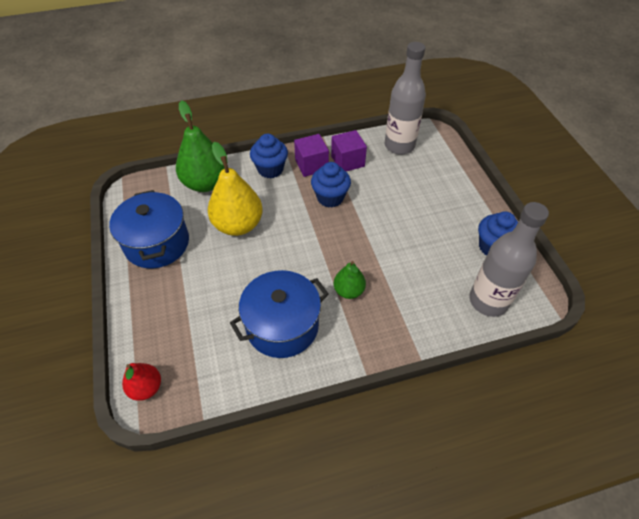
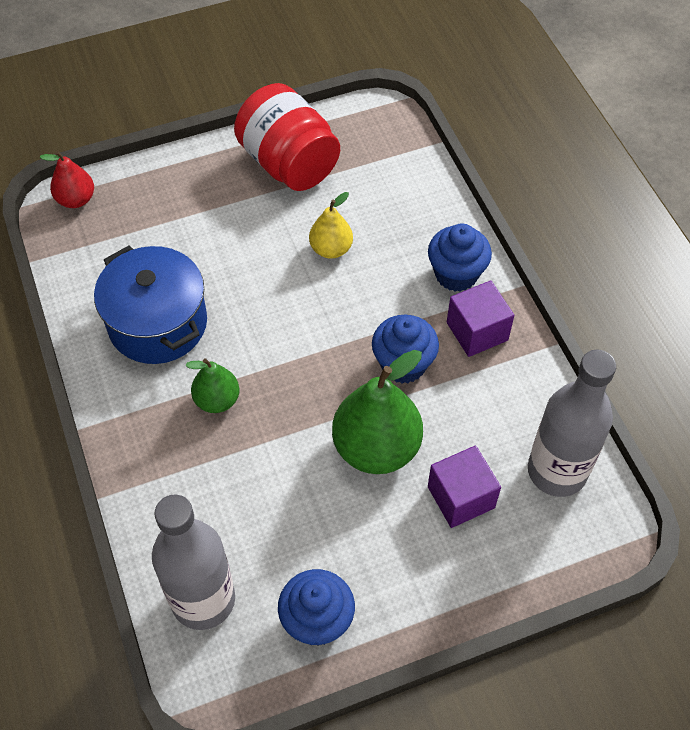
camera: 85 degrees right, 5 degrees up
(157, 243) = (289, 163): blue pot -> red jar
(205, 183) = (411, 196): green pear -> green pear (376, 448)
(238, 225) = (331, 249): yellow pear -> yellow pear, size x0.55
(347, 161) = (497, 385): purple cube -> purple cube (461, 497)

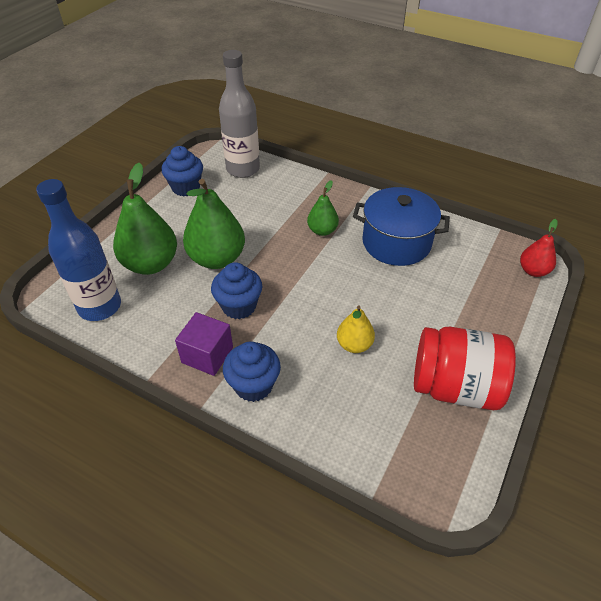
camera: 140 degrees right, 10 degrees down
(461, 497) = (151, 264): purple cube -> green pear
(557, 471) = (100, 307): grey bottle -> blue bottle

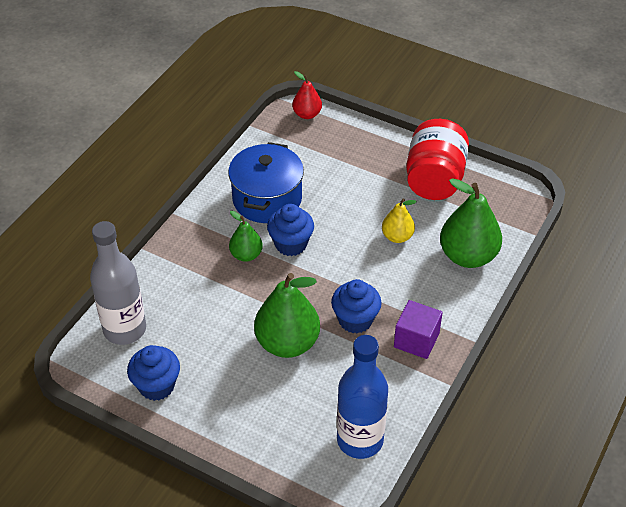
camera: 90 degrees left, 0 degrees up
(151, 264) = (295, 403): green pear -> green pear (468, 256)
(253, 385) = (446, 304): blue cupcake -> blue cupcake (291, 244)

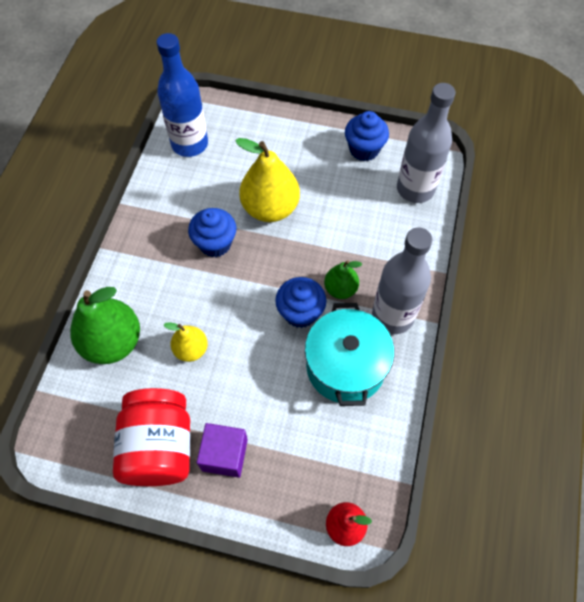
camera: 165 degrees right, 15 degrees up
(209, 225) = (392, 316): none -> grey bottle
(267, 199) = (345, 366): blue pot -> turquoise pot
(287, 343) = (270, 208): green pear -> yellow pear
(416, 340) = (155, 236): purple cube -> purple cube (225, 455)

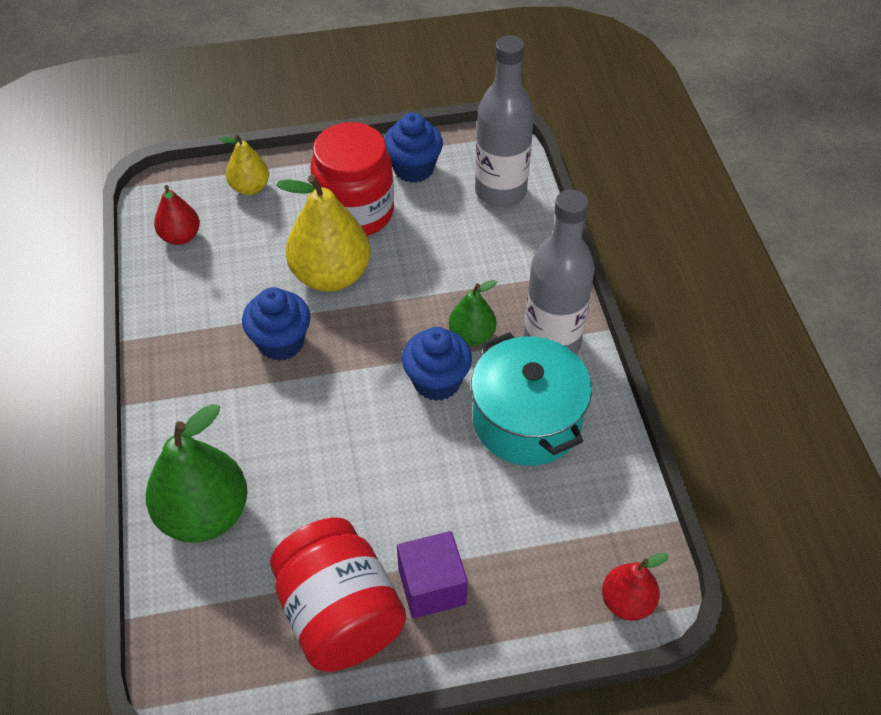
camera: 25 degrees left, 10 degrees down
(189, 144) = (180, 236): blue bottle -> red pear
(191, 349) = (318, 480): yellow pear -> yellow pear (250, 187)
(308, 168) = (355, 212): none -> red jar

